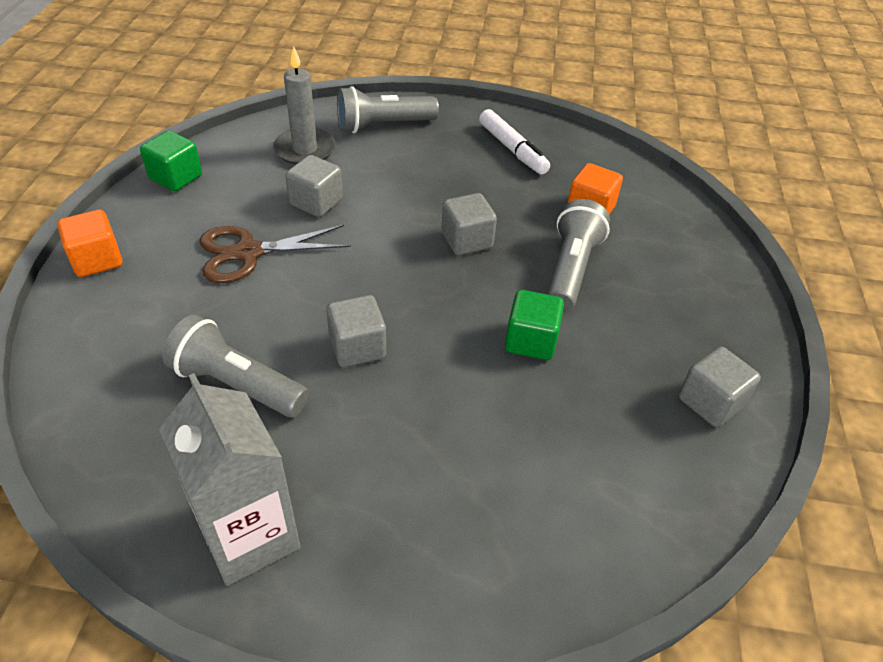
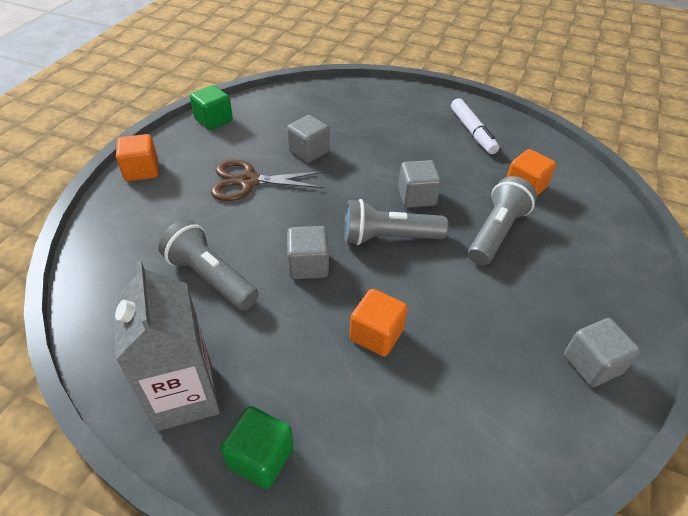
camera: 15 degrees right, 0 degrees up
(305, 150) = (311, 112): grey candle -> none
(383, 126) = (375, 102): grey flashlight -> grey flashlight (388, 237)
(463, 415) = (376, 334): none -> orange cube
(531, 341) = (447, 284): green cube -> green cube (261, 457)

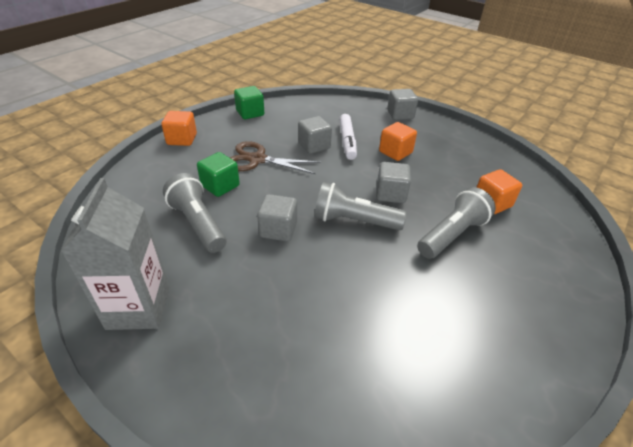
camera: 15 degrees right, 5 degrees down
(261, 457) = (175, 372): green cube -> green cube (220, 186)
(376, 334) = (313, 296): orange cube -> orange cube (395, 152)
(472, 132) = (459, 152): white marker -> white marker (347, 141)
(592, 364) = (507, 367): grey cube -> grey cube (400, 115)

